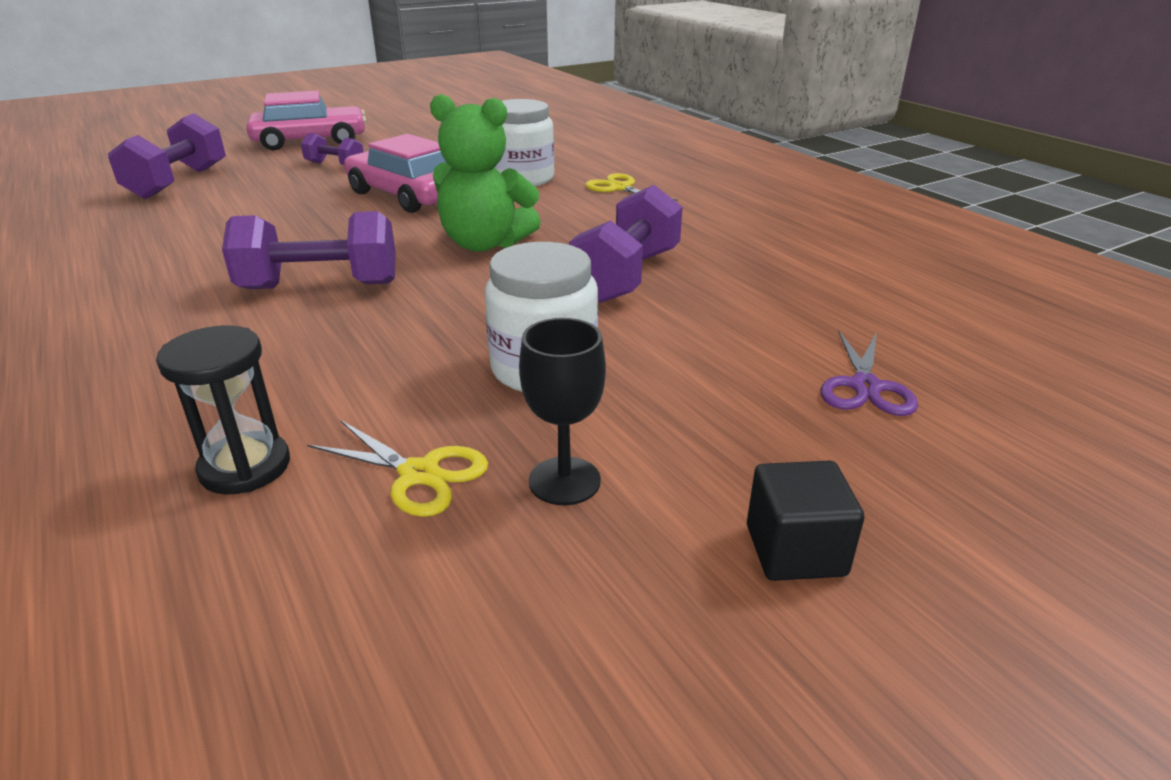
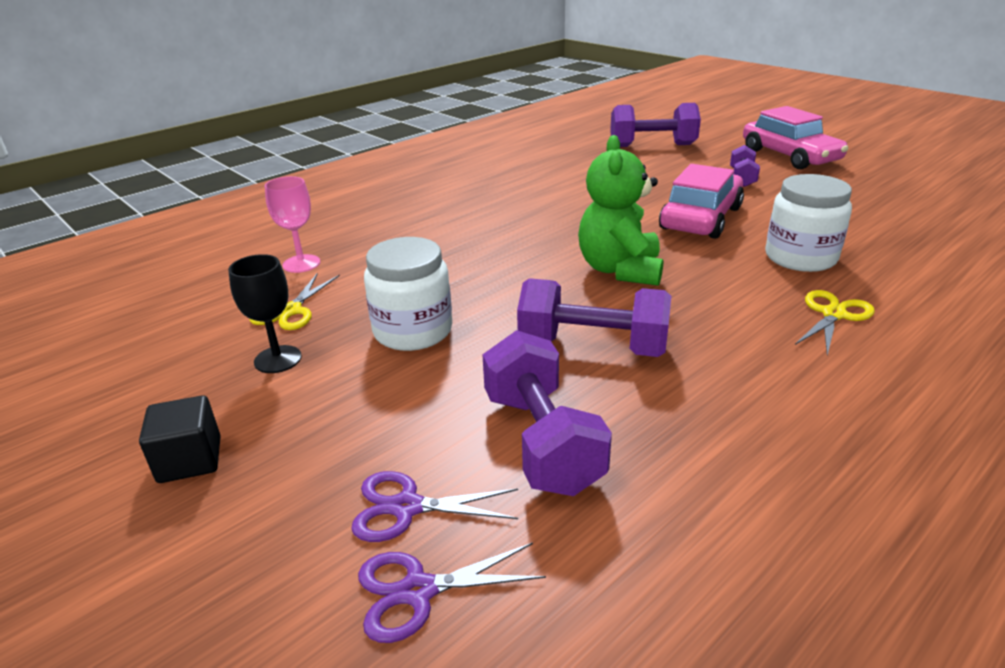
camera: 80 degrees right, 0 degrees up
(245, 467) = (301, 264): black hourglass -> pink goblet
(320, 286) = (510, 230): purple dumbbell -> purple dumbbell (541, 441)
(964, 386) = (418, 590): none -> purple scissors

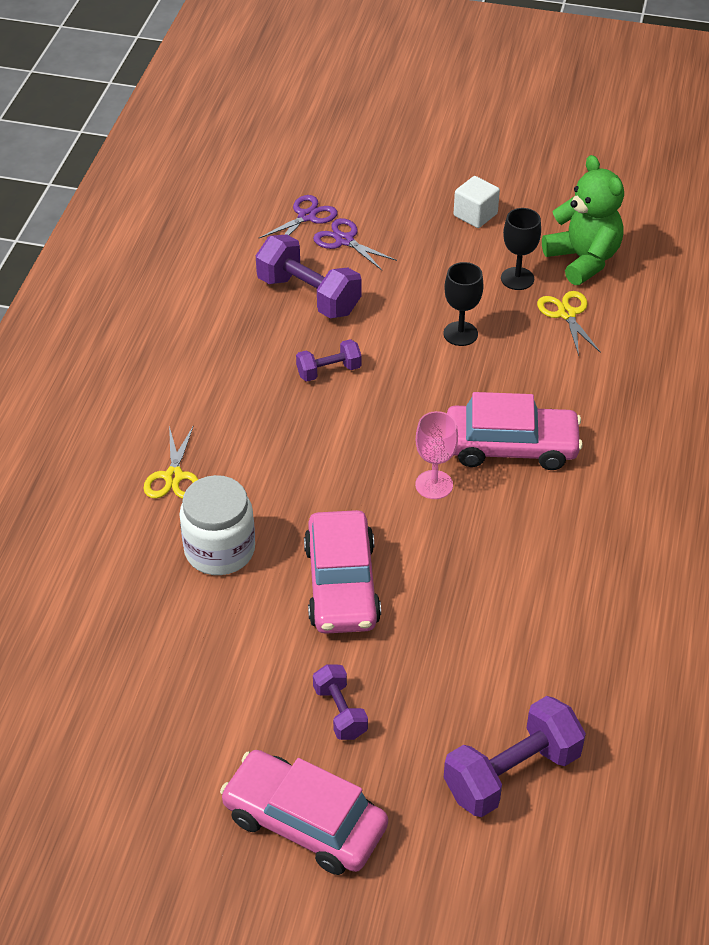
camera: 145 degrees right, 15 degrees up
(190, 460) = (475, 215): black cube -> white cube
(301, 264) = (631, 359): pink goblet -> pink goblet (434, 485)
(407, 507) = (344, 240): purple scissors -> purple scissors turned 105 degrees counterclockwise
(413, 331) = (460, 334): white jar -> black goblet
(483, 245) = (510, 446): none -> pink car
(592, 347) = (329, 371): purple dumbbell -> purple dumbbell, size x0.56
(620, 270) = (366, 463): green teddy bear -> green teddy bear (583, 260)

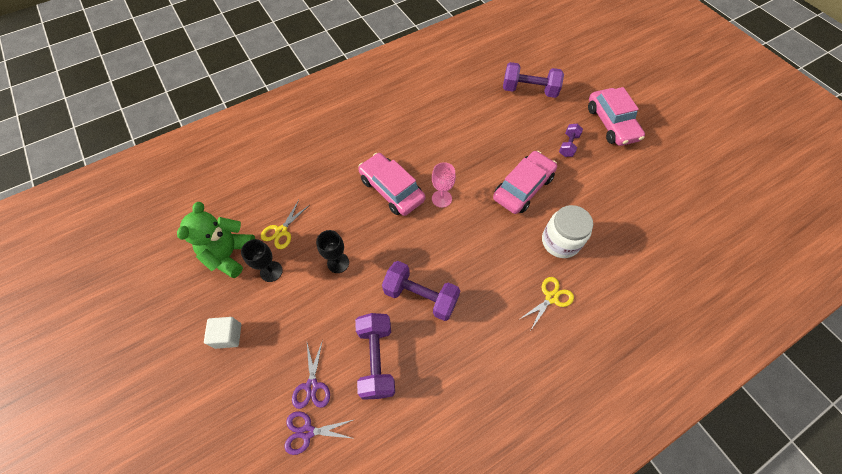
camera: 135 degrees left, 15 degrees up
(329, 371) = (421, 296): purple dumbbell -> purple dumbbell, size x1.79

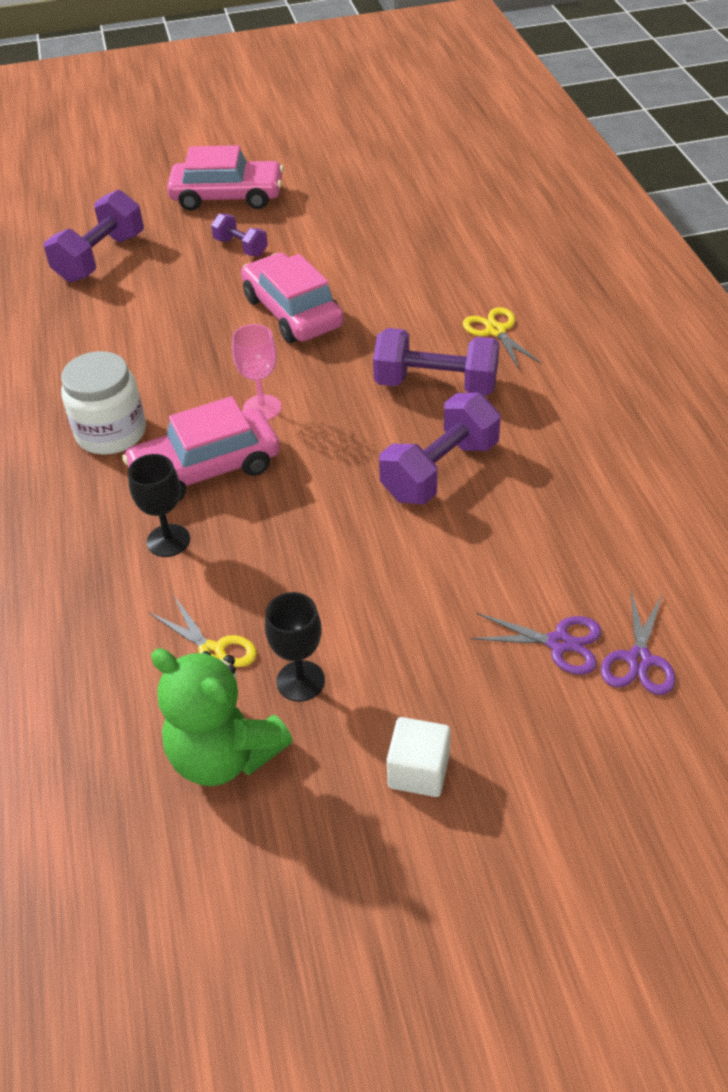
camera: 70 degrees left, 15 degrees down
(338, 263) = (328, 571): black goblet -> black goblet (168, 540)
(376, 359) = (534, 546): purple dumbbell -> purple dumbbell (436, 385)
(560, 241) = (408, 299): white jar -> white jar (111, 433)

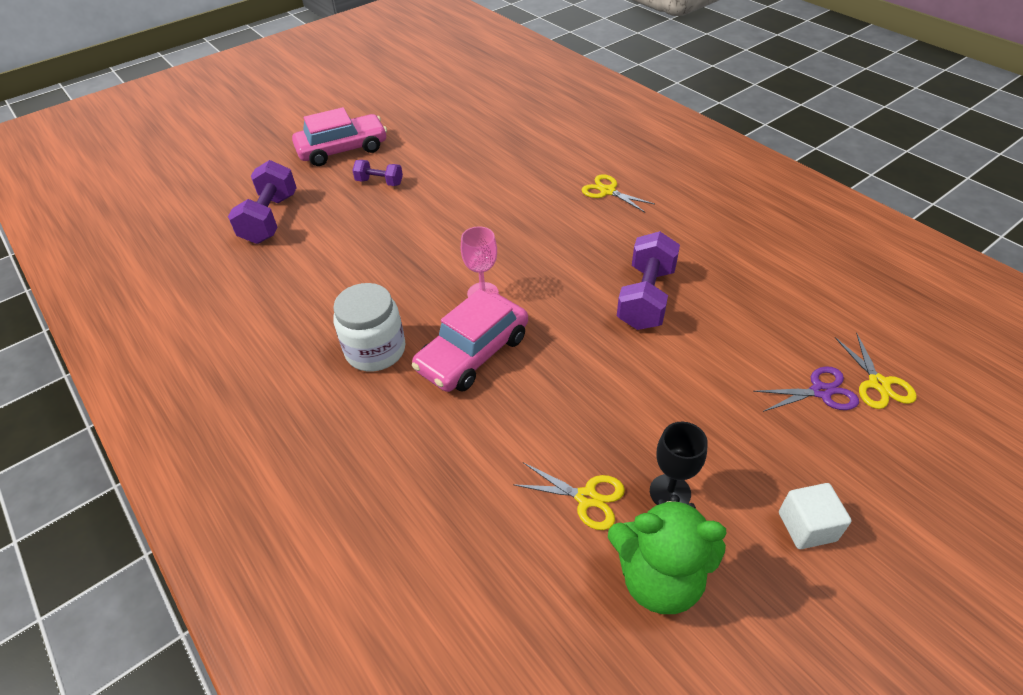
camera: 25 degrees left, 0 degrees up
(168, 540) = (485, 420): black goblet -> none
(292, 312) = (453, 218): pink car -> none
(436, 385) = (596, 239): purple dumbbell -> none
(638, 660) = (878, 383): purple scissors -> yellow scissors

